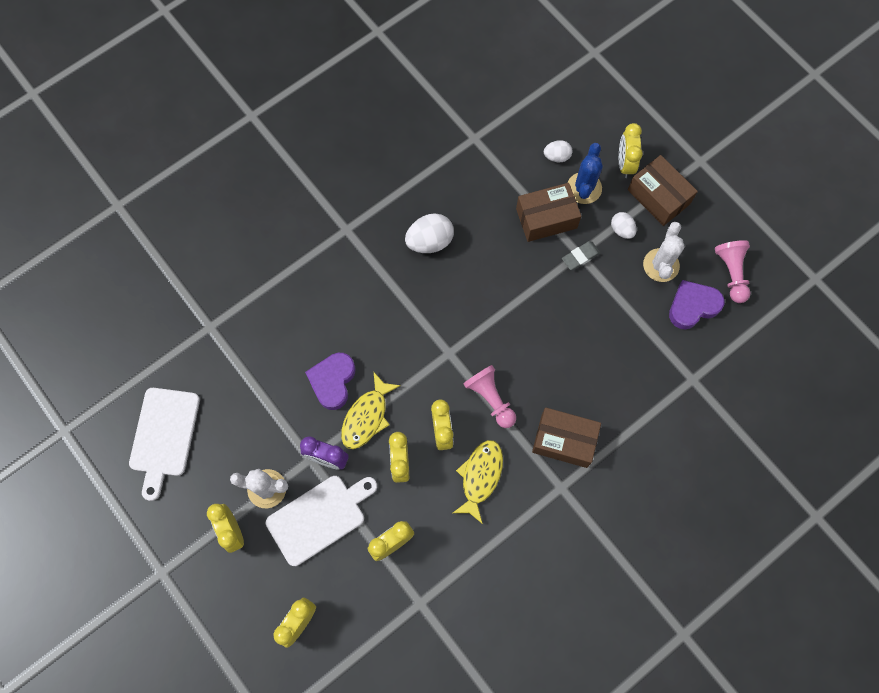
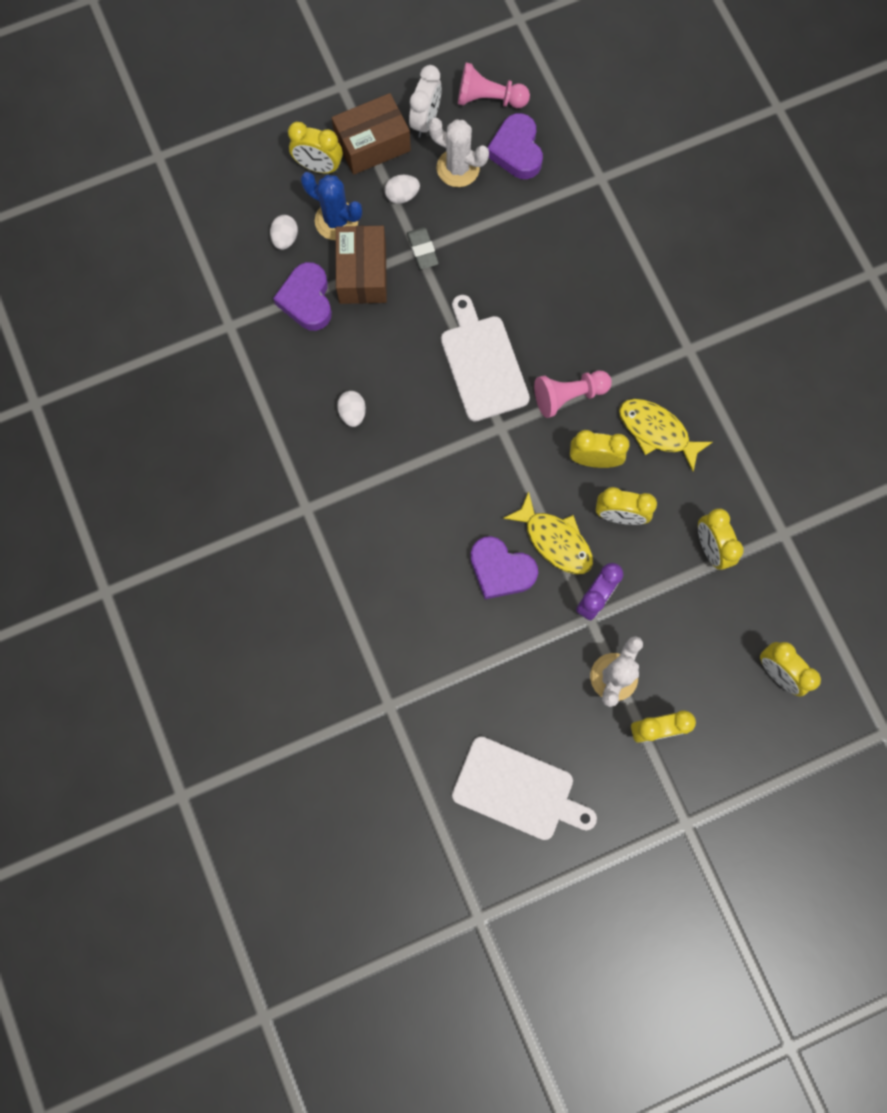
camera: 75 degrees left, 5 degrees up
(319, 517) = (662, 622): white cutting board -> white cutting board (482, 363)
(430, 241) = (352, 413): white egg -> white egg, size x0.59
(511, 185) = (307, 300): none -> purple heart
(564, 440) = (637, 331): brown box -> none
(693, 230) = (425, 121): none -> white clock

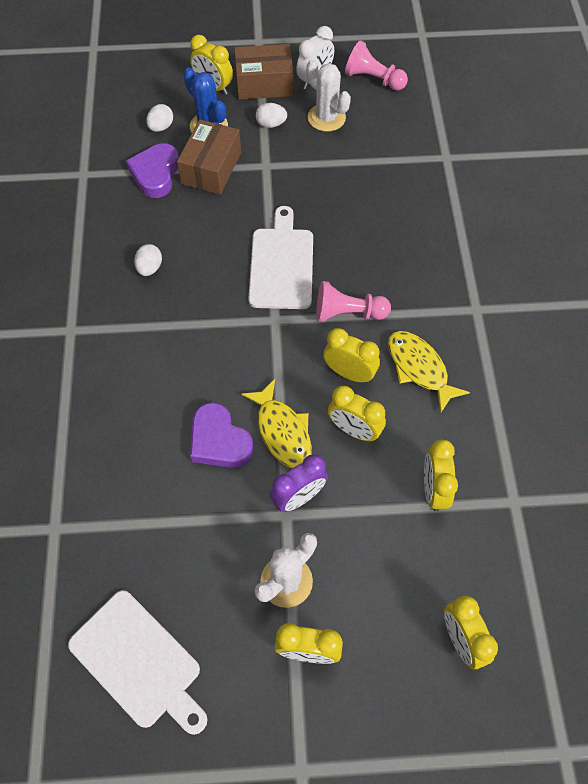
camera: 20 degrees right, 15 degrees down
(422, 250) = (269, 166): grey eraser -> none
(516, 151) = (381, 119): purple heart -> none

